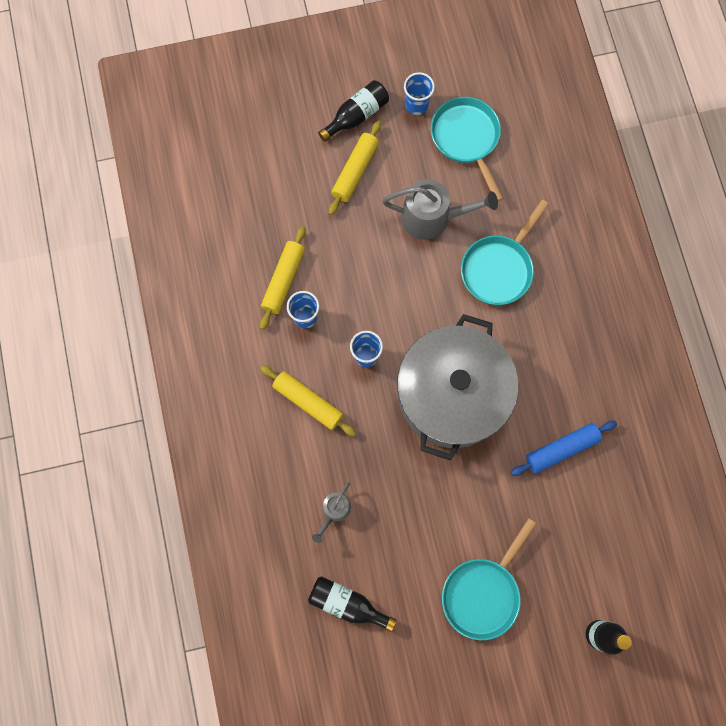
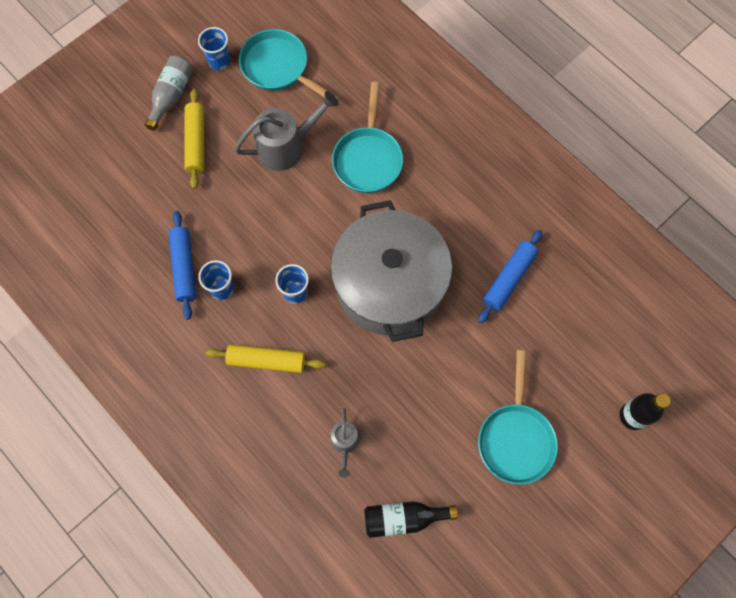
camera: 30 degrees left, 5 degrees down
(284, 280) = (184, 267): yellow rolling pin -> blue rolling pin
(356, 116) = (171, 96): black bottle -> grey bottle

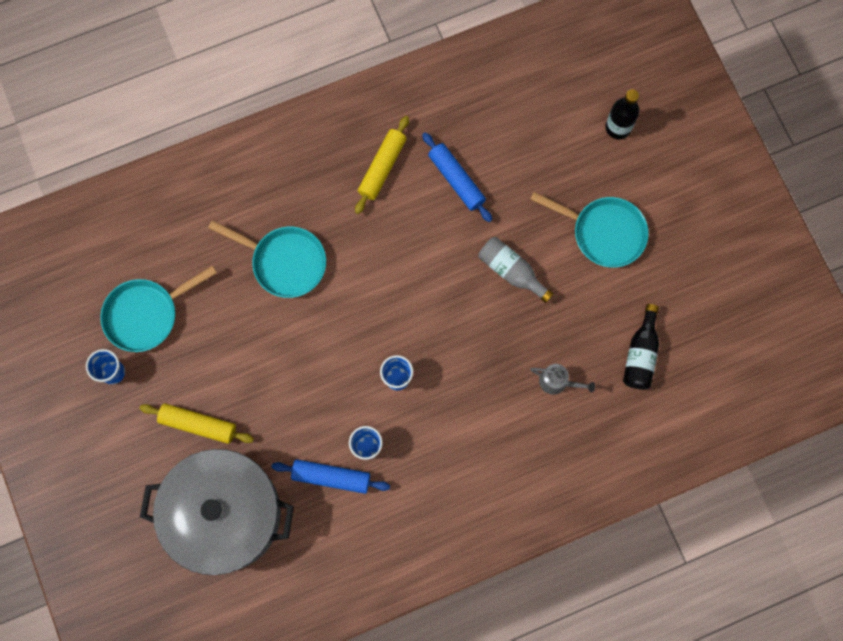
camera: 70 degrees left, 5 degrees up
(171, 96) = (133, 434): grey bottle -> grey bottle (511, 271)
(266, 360) = (455, 427): yellow rolling pin -> yellow rolling pin (382, 167)
(286, 146) = (239, 336): grey watering can -> none
(389, 284) = (422, 288): grey pot -> grey pot (225, 514)

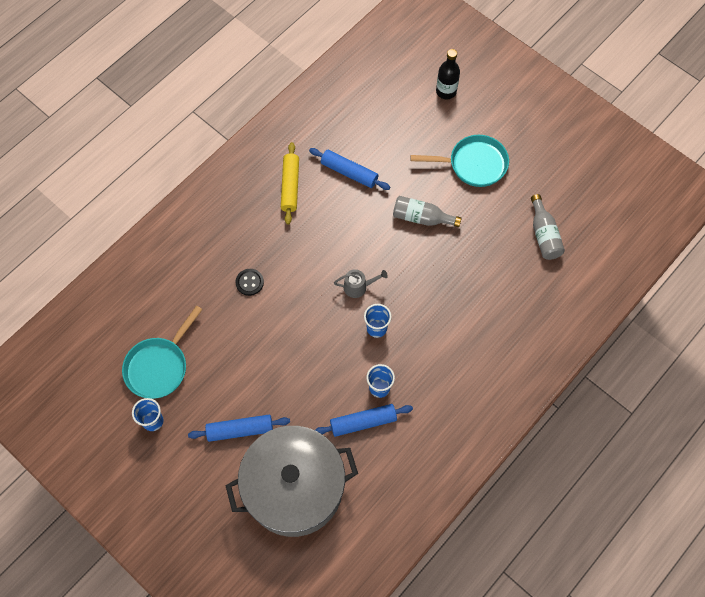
camera: 25 degrees left, 10 degrees down
(198, 424) = (240, 430): yellow rolling pin -> blue rolling pin
(285, 262) = (249, 282): turquoise pan -> black button
(557, 382) = (495, 279): grey watering can -> grey watering can (358, 287)
(640, 354) = (544, 235): black bottle -> grey bottle

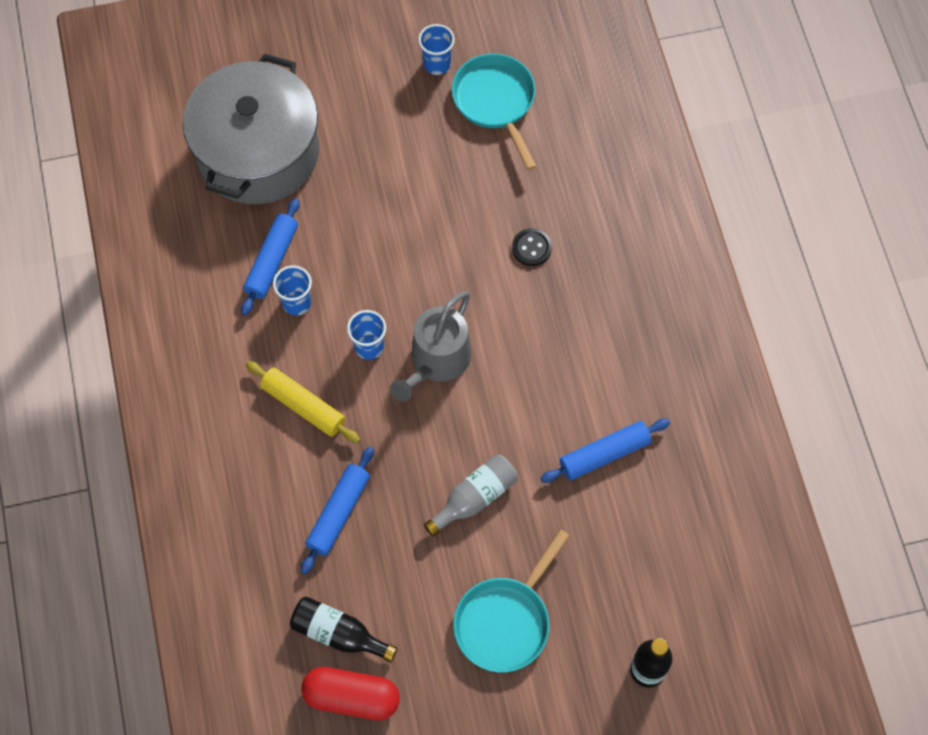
camera: 125 degrees right, 0 degrees up
(240, 430) = (361, 138): blue rolling pin -> blue rolling pin (338, 513)
(290, 186) = (633, 371): yellow rolling pin -> yellow rolling pin (303, 406)
(358, 287) = (436, 361): grey watering can -> grey watering can, size x1.79
(544, 235) = (338, 634): grey bottle -> black bottle
(568, 208) = (351, 697): none -> red capsule

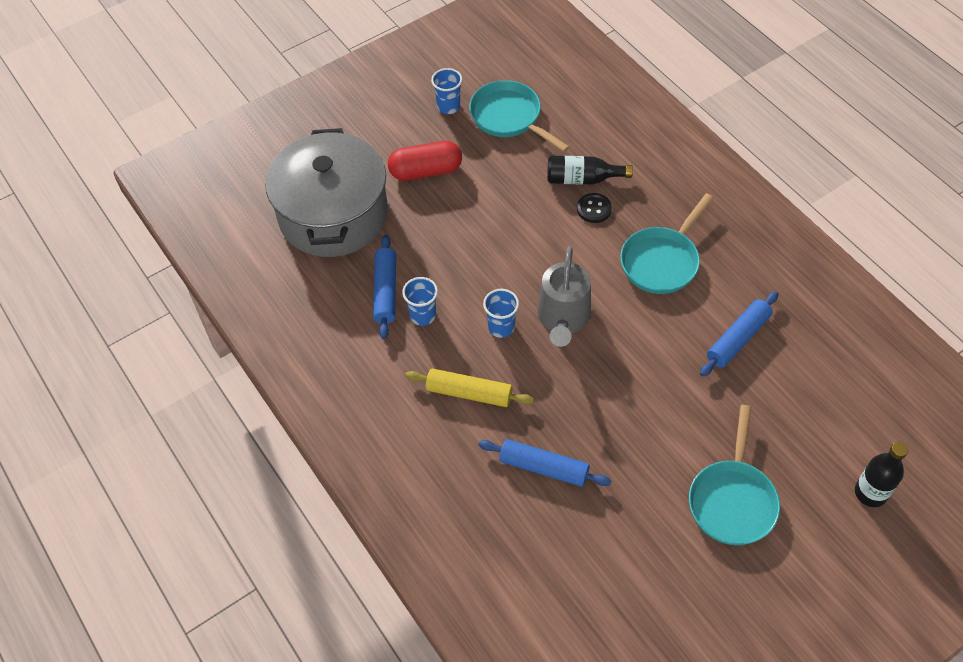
camera: 20 degrees left, 10 degrees down
(338, 513) = (544, 467): blue rolling pin -> blue rolling pin turned 75 degrees counterclockwise
(338, 634) = (596, 568): black bottle -> black bottle (582, 179)
(351, 697) = (636, 618): red capsule -> red capsule (426, 171)
(475, 498) = (652, 411): grey bottle -> none
(572, 336) = (662, 261): none -> turquoise pan

